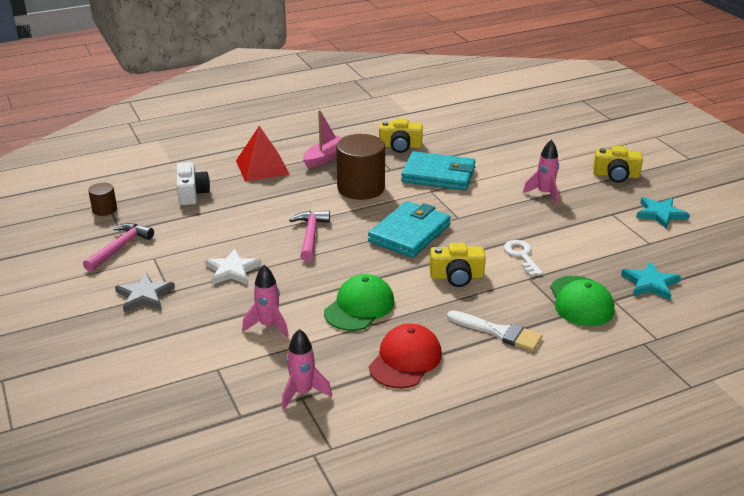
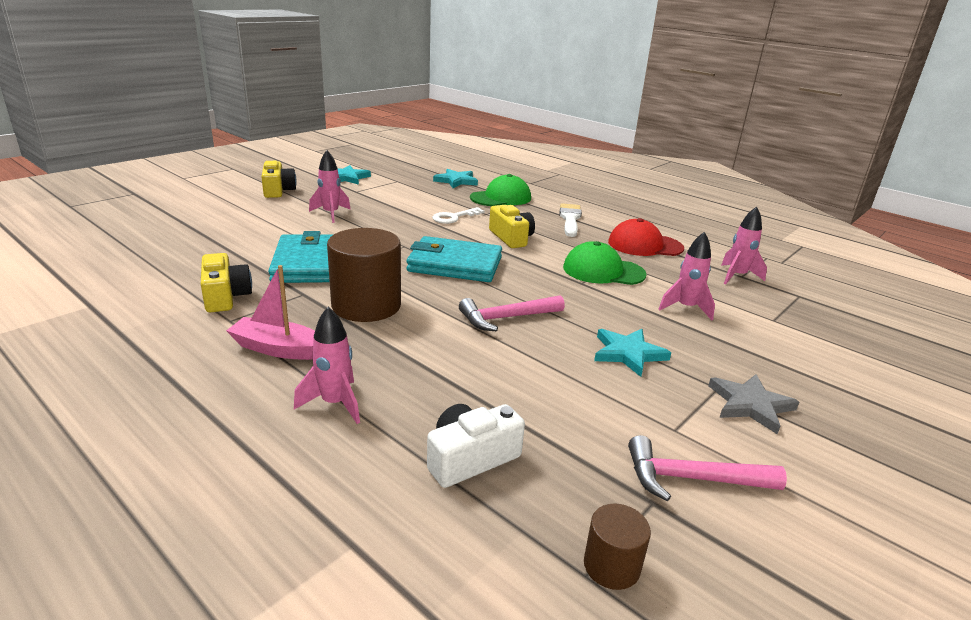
camera: 115 degrees left, 5 degrees down
(232, 270) = (628, 353): white star -> turquoise star
(262, 167) = (335, 404): red pyramid -> pink rocket

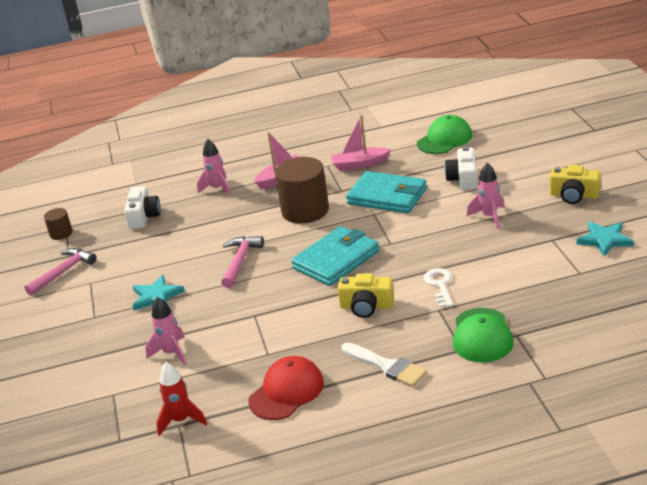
camera: 130 degrees right, 5 degrees up
(225, 296) = (360, 164): yellow camera -> pink boat
(255, 233) = (463, 179): none -> white camera
(456, 181) = (562, 318): turquoise star -> none
(603, 271) = (261, 336): green cap -> green cap (444, 139)
(737, 276) = (181, 420): pink rocket -> red rocket
(750, 405) = (71, 320): grey star -> none

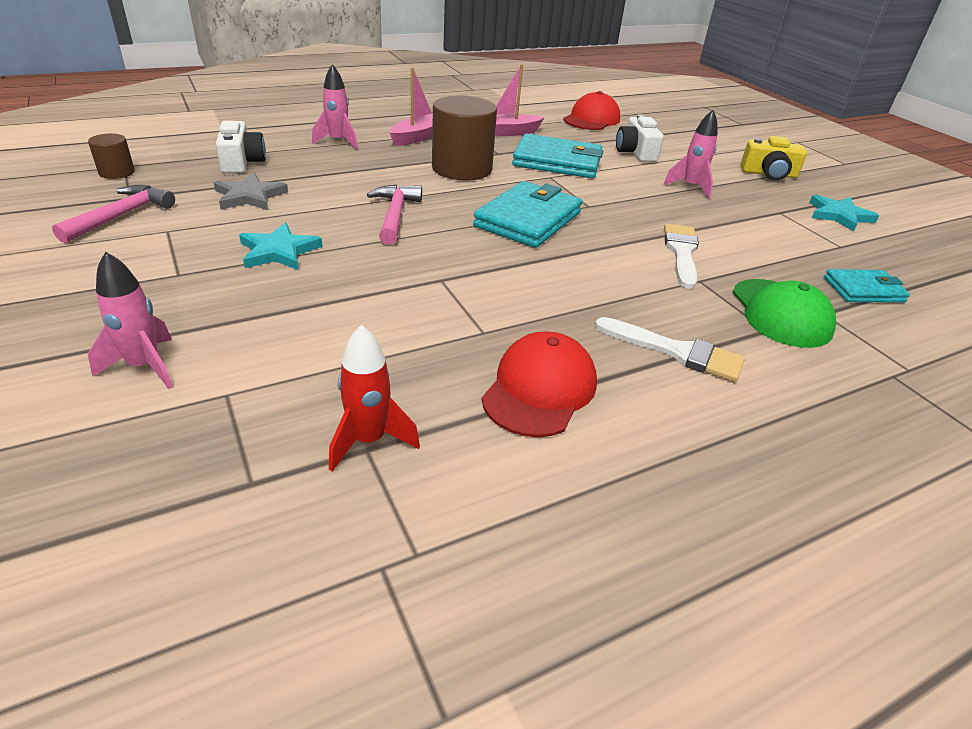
camera: 20 degrees left, 5 degrees up
(145, 249) = (250, 196): none -> grey star
(172, 353) = (322, 329): pink rocket -> pink rocket (145, 366)
(366, 306) = (599, 273): yellow camera -> none
(440, 285) = (681, 252): white key -> white brush
(444, 139) = (591, 119): green cap -> red cap
(564, 314) = (863, 290): none -> turquoise wallet

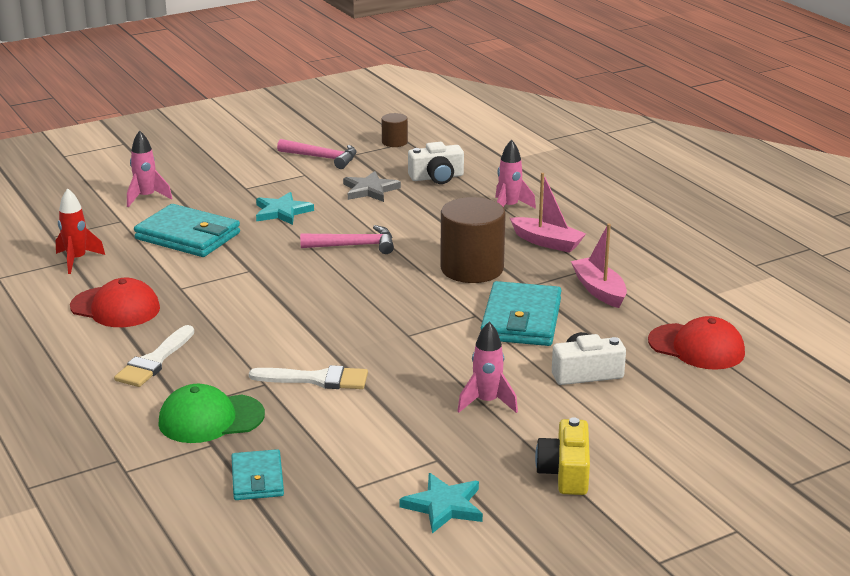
camera: 90 degrees right, 10 degrees down
(528, 220) = (364, 303): turquoise wallet -> turquoise wallet (188, 236)

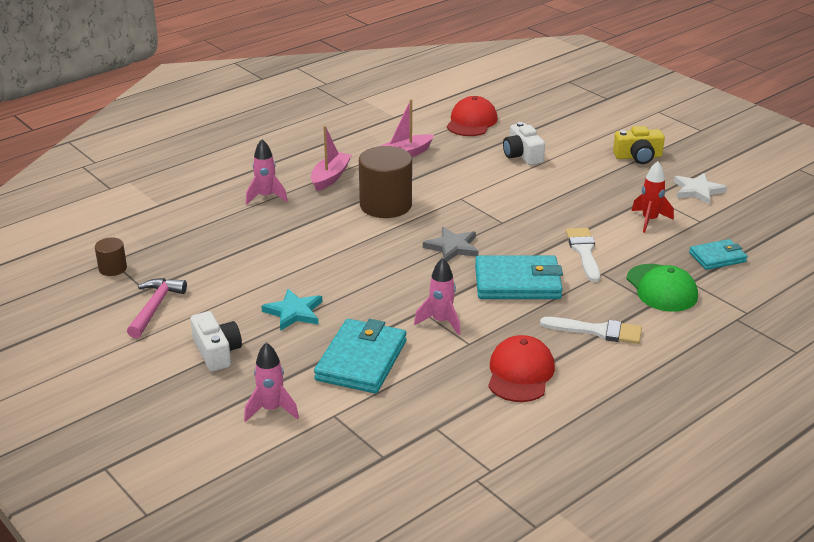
camera: 100 degrees left, 5 degrees up
(77, 260) = (434, 423): red rocket -> red rocket (649, 220)
(354, 245) = (358, 263): pink hammer -> none
(370, 190) = (236, 269): grey star -> grey star (452, 247)
(437, 177) = (203, 236): white camera -> white camera (217, 352)
(444, 506) = (697, 191): turquoise star -> white star
(487, 402) = (577, 185): pink rocket -> pink rocket (441, 322)
(521, 320) = (460, 180): turquoise wallet -> turquoise wallet (517, 282)

